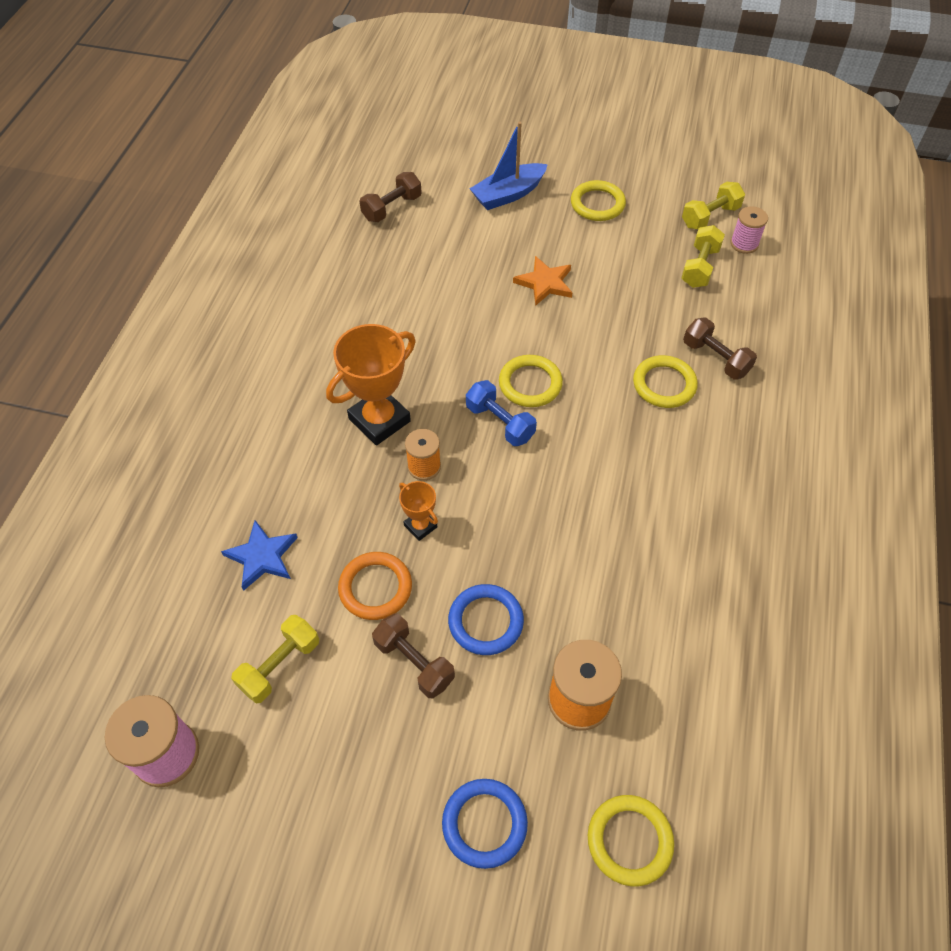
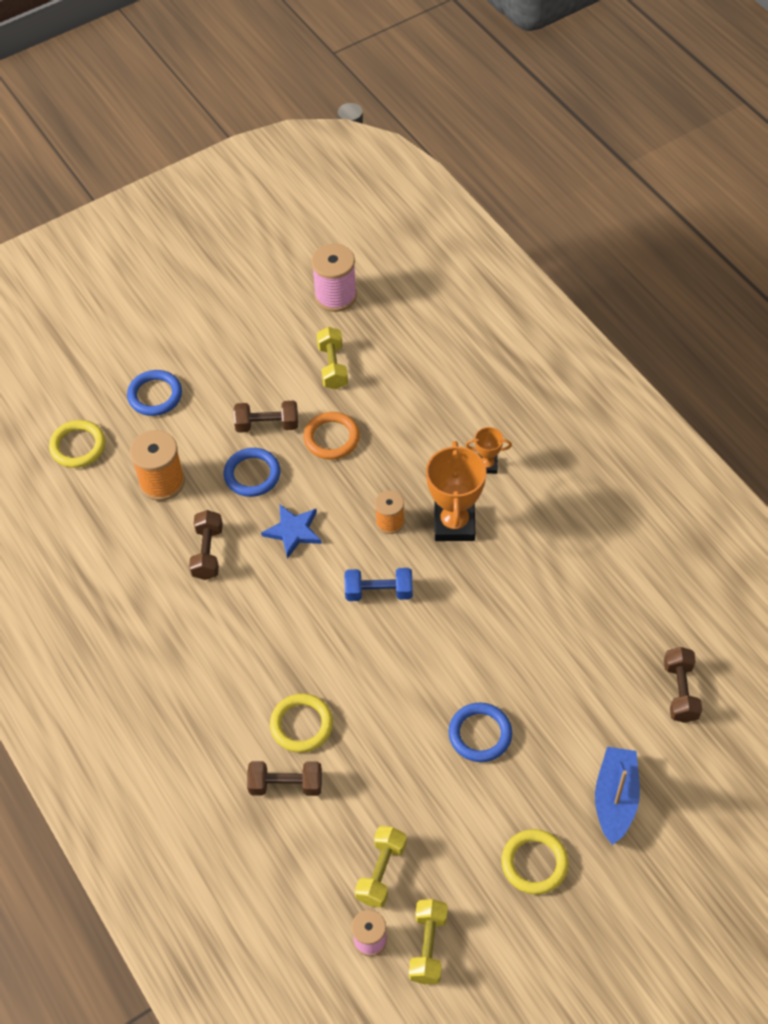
camera: 135 degrees right, 0 degrees up
(262, 556) = (412, 399): blue star -> blue star (293, 531)
(420, 526) = (348, 488): orange trophy -> orange trophy (487, 465)
(530, 384) = (392, 638): yellow ring -> none
(545, 283) = (480, 734): orange star -> blue ring
(604, 582) = (208, 552): none -> brown dumbbell
(699, 267) = (381, 872): yellow dumbbell -> yellow dumbbell turned 45 degrees clockwise

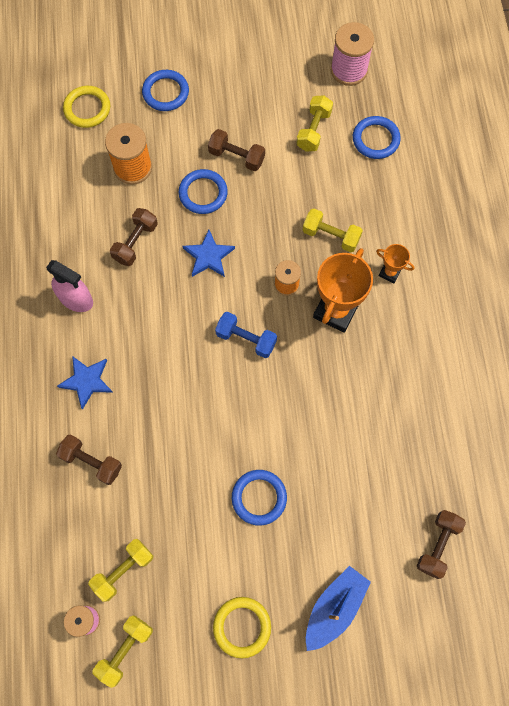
camera: 25 degrees right, 15 degrees up
(175, 636) = (76, 299): none -> pink spray bottle
(234, 709) = (87, 381): none -> blue star
(301, 725) = (129, 419): yellow ring -> none
(331, 438) = (280, 191): orange ring -> none
(400, 349) = (375, 139): none -> blue ring
(408, 457) = (331, 236): none -> yellow dumbbell

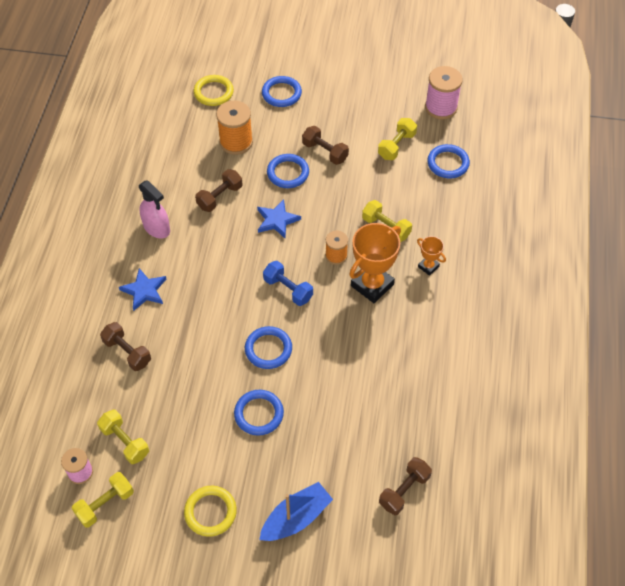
camera: 15 degrees right, 15 degrees down
(123, 570) = (125, 442): yellow dumbbell -> yellow dumbbell turned 75 degrees clockwise
(246, 417) = (268, 349): none -> blue ring

